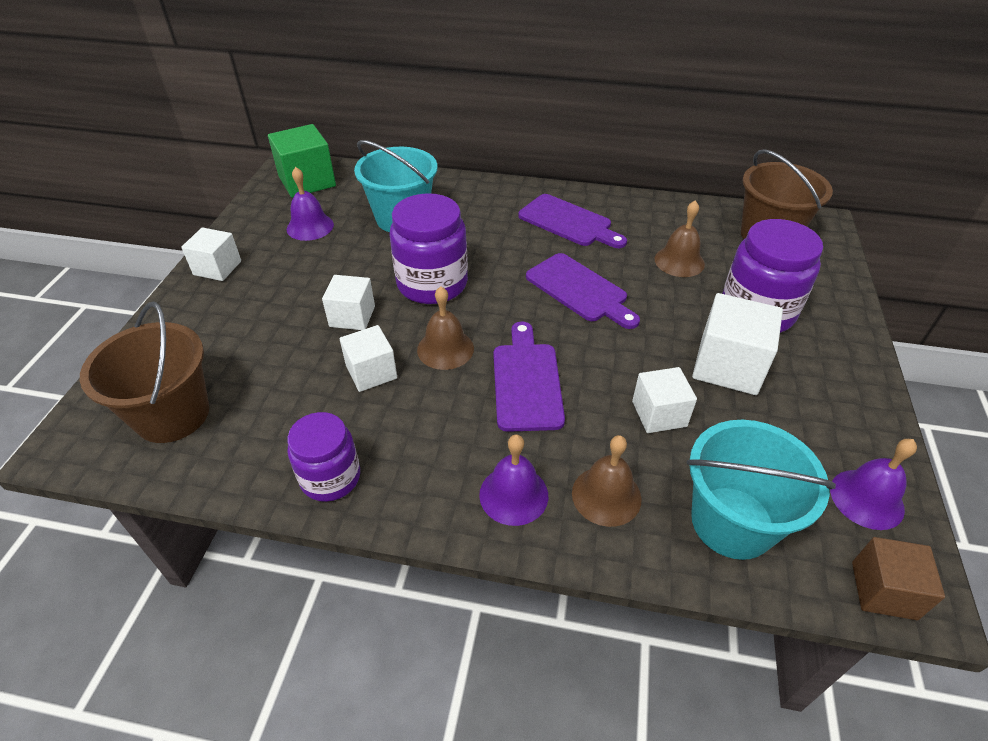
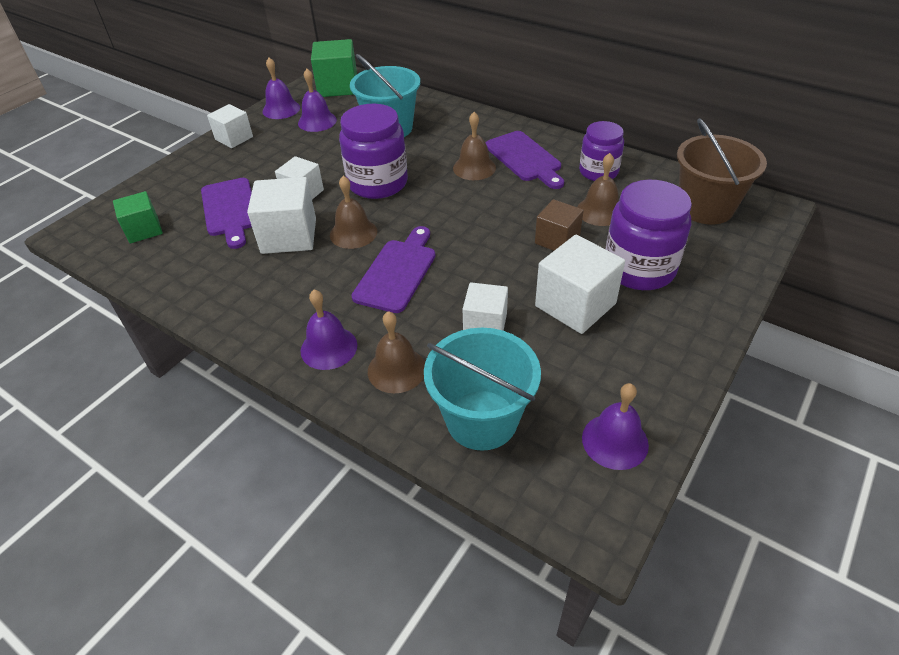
camera: 25 degrees right, 0 degrees up
(172, 414) = (144, 230): brown bucket -> green cube
(254, 220) = (281, 109): none -> purple bell
(330, 477) = (214, 298): purple jar -> purple jar (598, 172)
(371, 372) = (289, 236): white cube -> white cube, size x1.56
(524, 243) = (474, 168): none -> brown bell
(580, 290) = (492, 214): purple cutting board -> purple cutting board (230, 210)
(883, 590) = (570, 510): brown cube -> brown cube (557, 240)

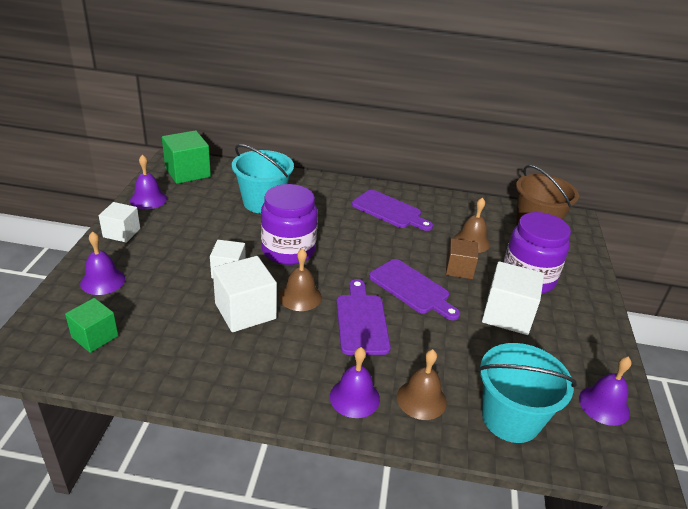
camera: 30 degrees left, 10 degrees down
(230, 210) = (170, 299): purple cutting board -> purple cutting board (412, 288)
(317, 121) = (192, 205): purple bell -> purple bell (102, 281)
(474, 168) = (357, 224): brown bell -> none
(485, 324) = (458, 345): white cube -> none
(598, 172) = (448, 212): purple jar -> none

